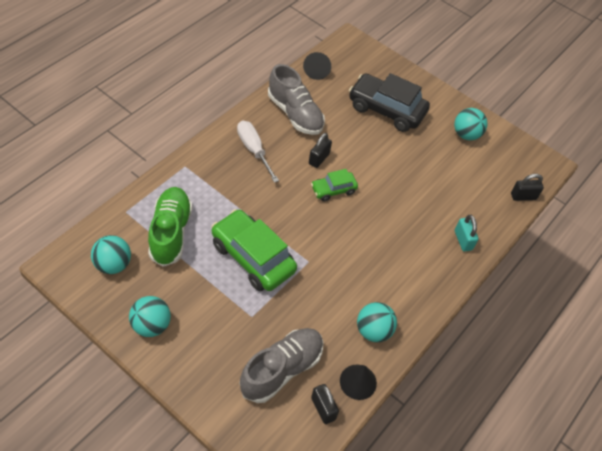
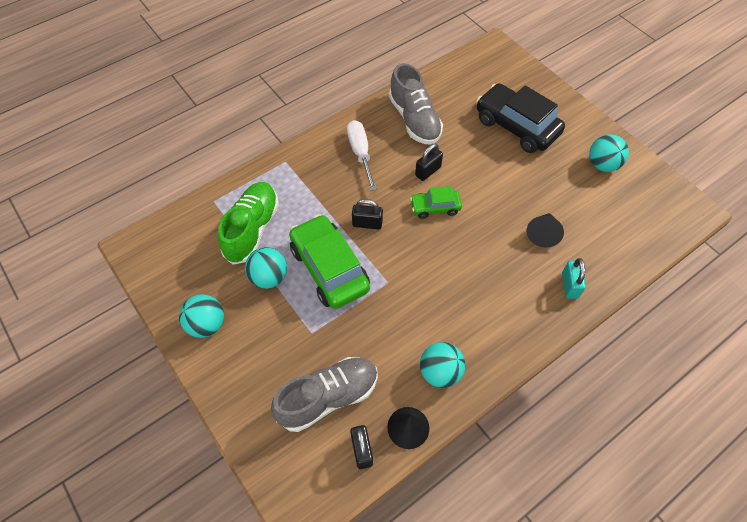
camera: 20 degrees right, 5 degrees up
(113, 264) = (186, 254): turquoise ball -> turquoise ball (269, 277)
(316, 71) = (449, 76): black cone -> black cone (543, 233)
(523, 196) = (655, 245): black padlock -> black padlock (367, 223)

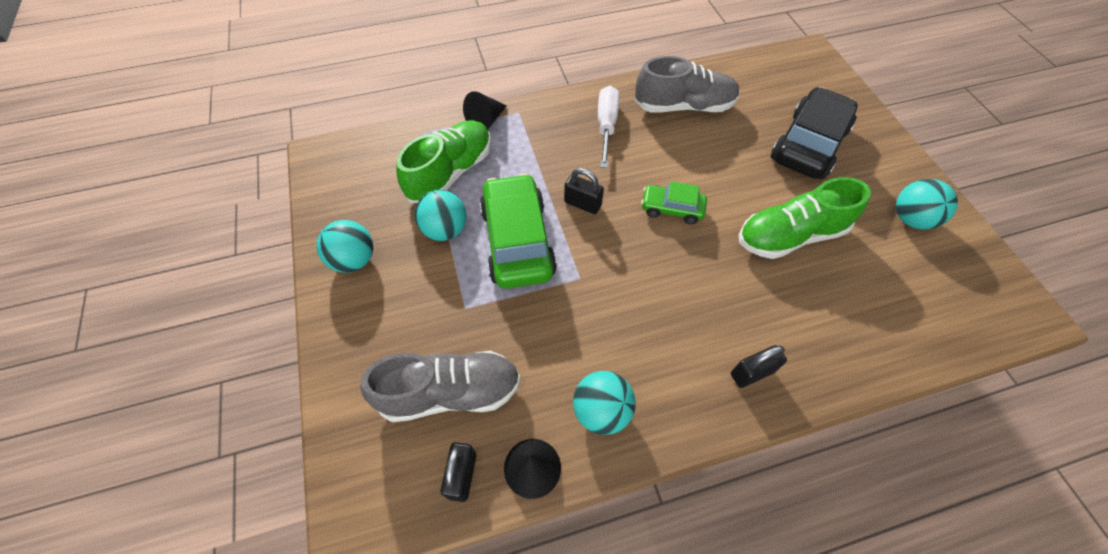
camera: 20 degrees right, 0 degrees up
(414, 120) = (684, 106): grey shoe -> grey shoe turned 90 degrees counterclockwise
(428, 171) = (678, 166): black padlock -> black padlock (751, 372)
(516, 126) = (808, 145): black car -> black car turned 60 degrees clockwise
(525, 203) = (789, 236): none -> green shoe
(543, 233) = (800, 280): black cone -> black cone (486, 121)
(569, 285) = (816, 356): turquoise padlock -> none

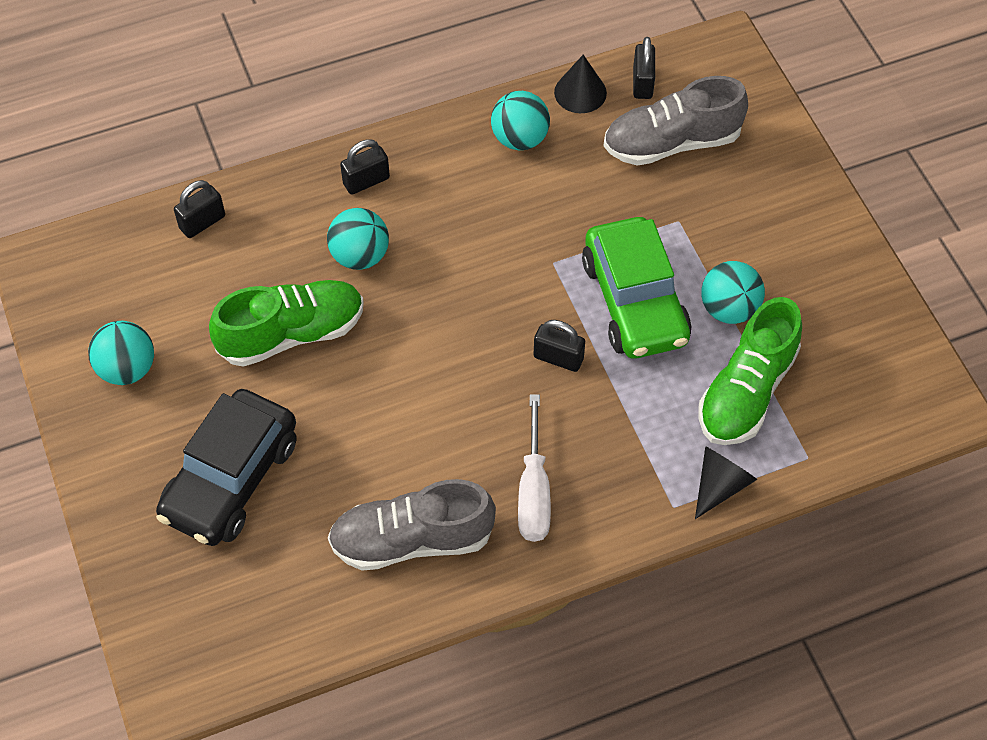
camera: 175 degrees right, 0 degrees up
(354, 260) = (826, 263): turquoise ball -> turquoise ball (360, 256)
(671, 209) = (440, 359): green car -> none
(897, 340) = (202, 222): none -> black padlock

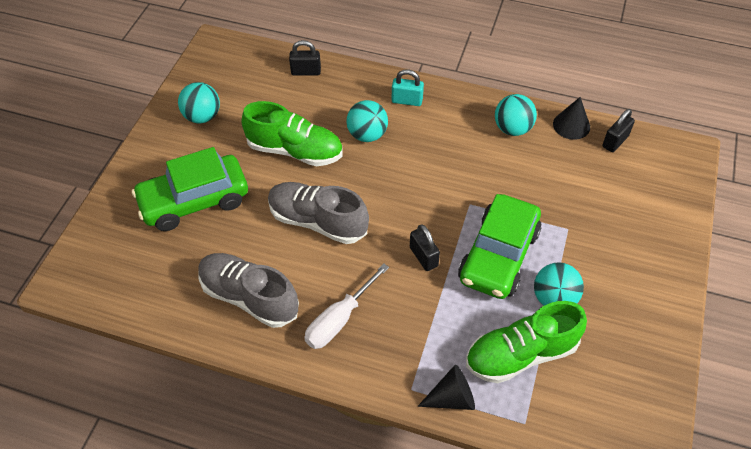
camera: 40 degrees right, 5 degrees down
(231, 479) = (194, 201): black car -> green car
(366, 181) = (407, 101): black padlock -> turquoise padlock
(671, 143) = (603, 183): grey shoe -> grey shoe (317, 221)

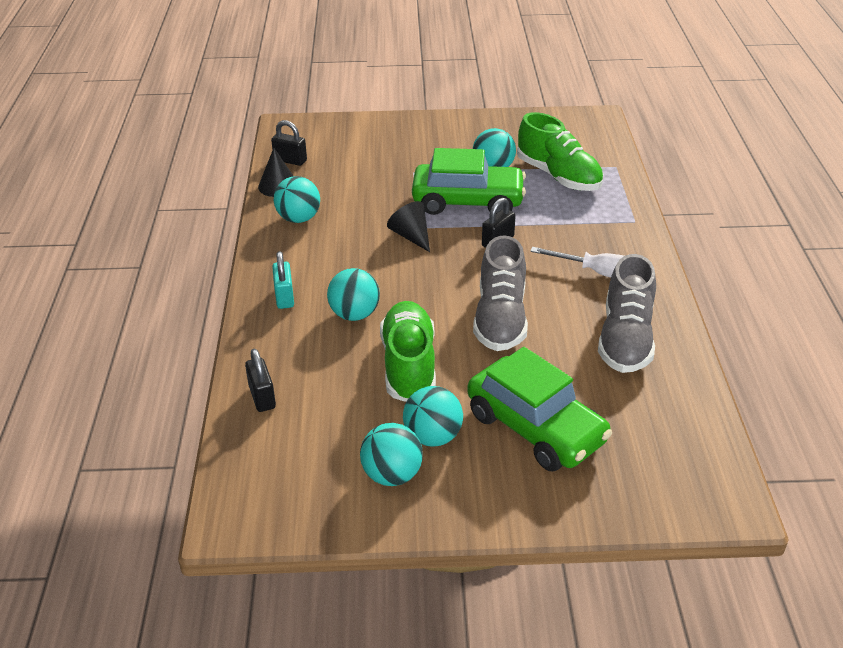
camera: 110 degrees left, 15 degrees down
(221, 144) = (433, 437): none -> turquoise ball
(452, 398) = (624, 201): black cone -> black cone (411, 236)

